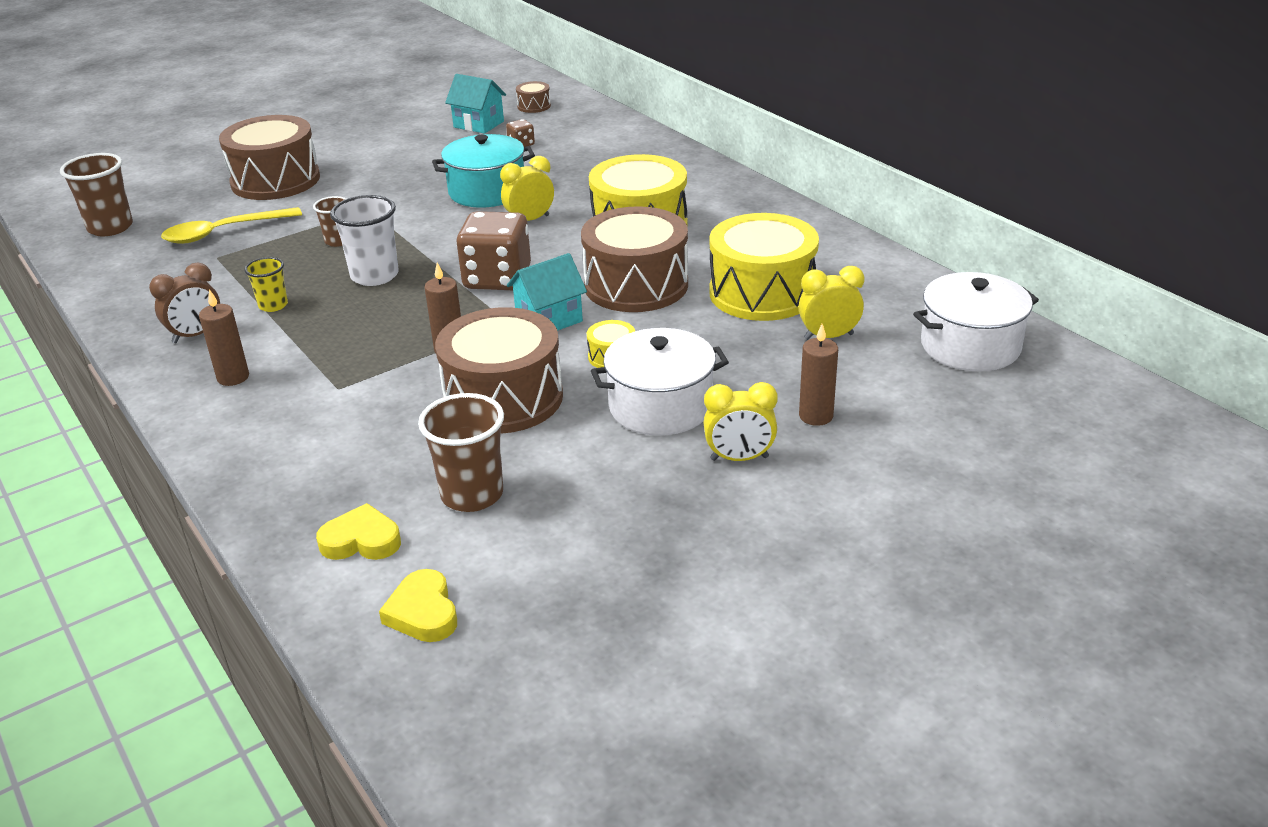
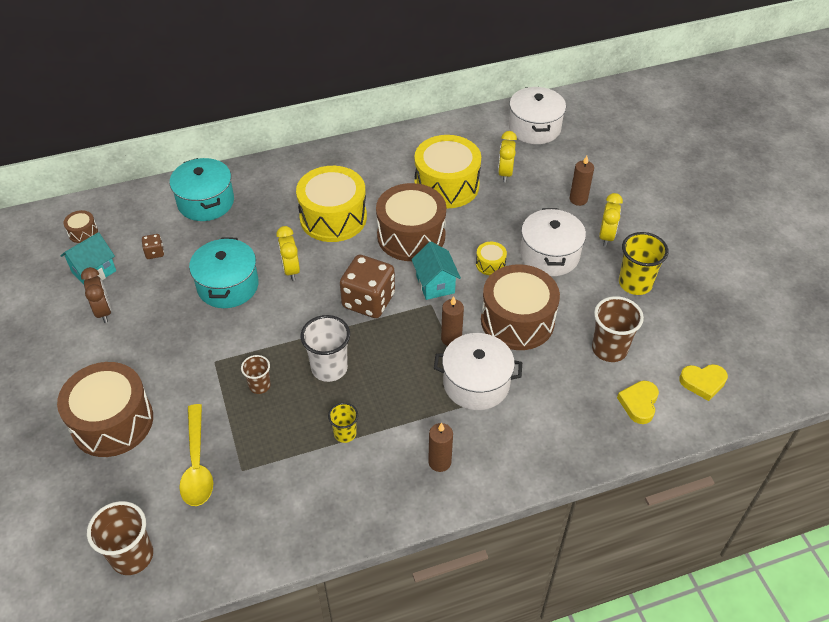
camera: 75 degrees left, 15 degrees up
(196, 335) = (368, 485): brown clock -> brown clock (103, 311)
(372, 383) = (476, 383): none -> white pot
(619, 150) = (206, 202): none -> turquoise pot
(637, 505) = (635, 283): none -> yellow cup

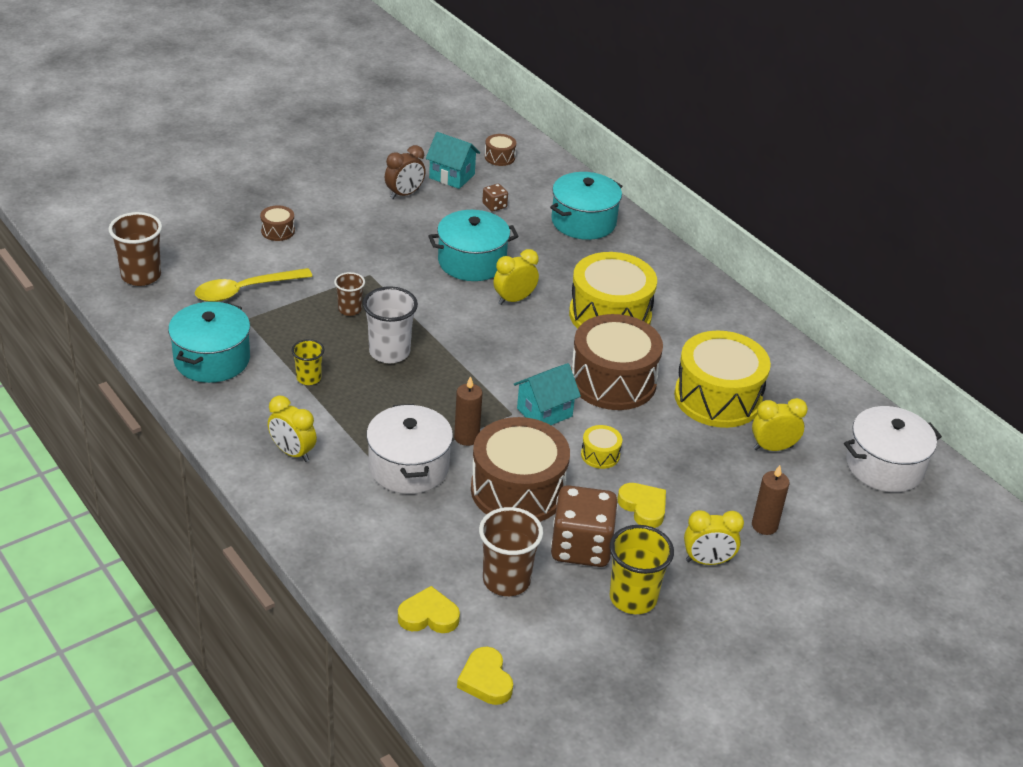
camera: 70 degrees right, 10 degrees down
(112, 422) = (278, 231): brown drum -> brown drum, size x0.42
(292, 507) = (212, 359): none -> turquoise pot
(368, 301) = (495, 364): brown dice -> brown dice (581, 547)
(439, 462) = (292, 452): brown candle -> yellow clock
(549, 255) = (643, 507): white pot -> yellow heart

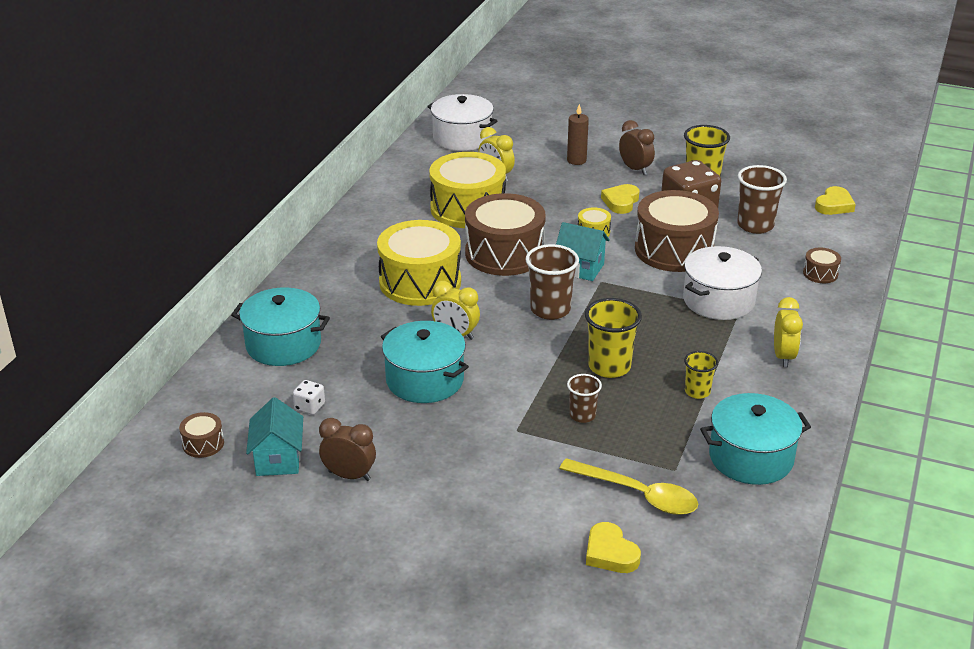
camera: 120 degrees left, 5 degrees down
(141, 276) = (709, 583): brown cup -> brown cup (550, 310)
(278, 231) = (517, 530): brown drum -> brown drum (820, 273)
(389, 352) = (609, 367): white cup -> yellow cup
(428, 616) = (824, 240): yellow heart -> yellow heart (610, 553)
(466, 437) = (654, 289): brown candle -> none
(494, 206) = (310, 407): brown dice -> white dice
(707, 561) = (635, 169): yellow clock -> brown clock

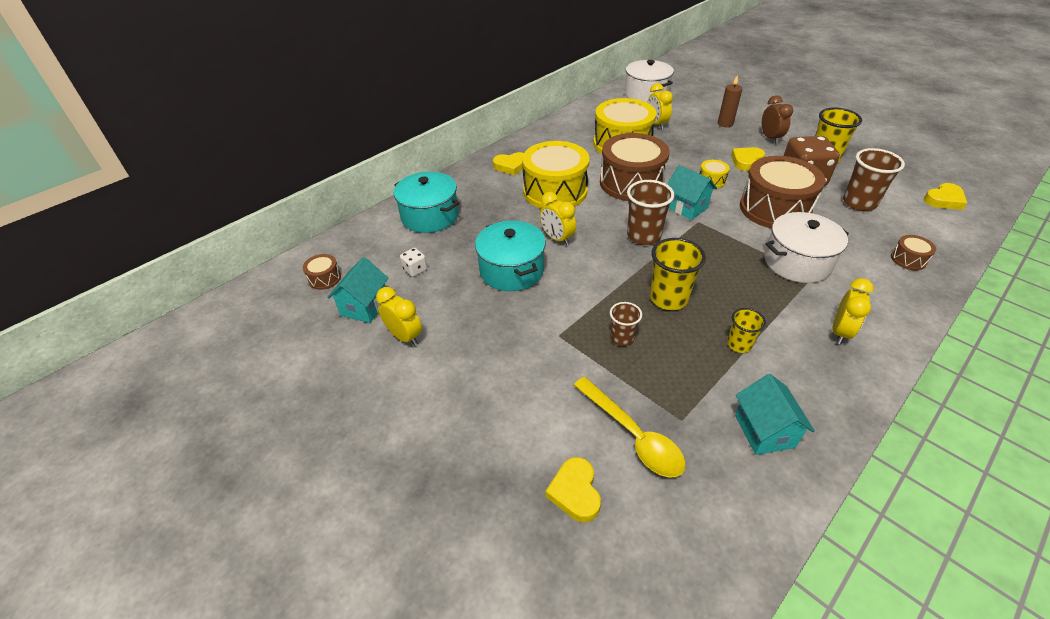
camera: 25 degrees right, 10 degrees up
(346, 263) = (511, 166): none -> yellow heart
(349, 475) = (405, 336): brown clock -> yellow clock
(751, 457) = (764, 431): turquoise pot -> turquoise house

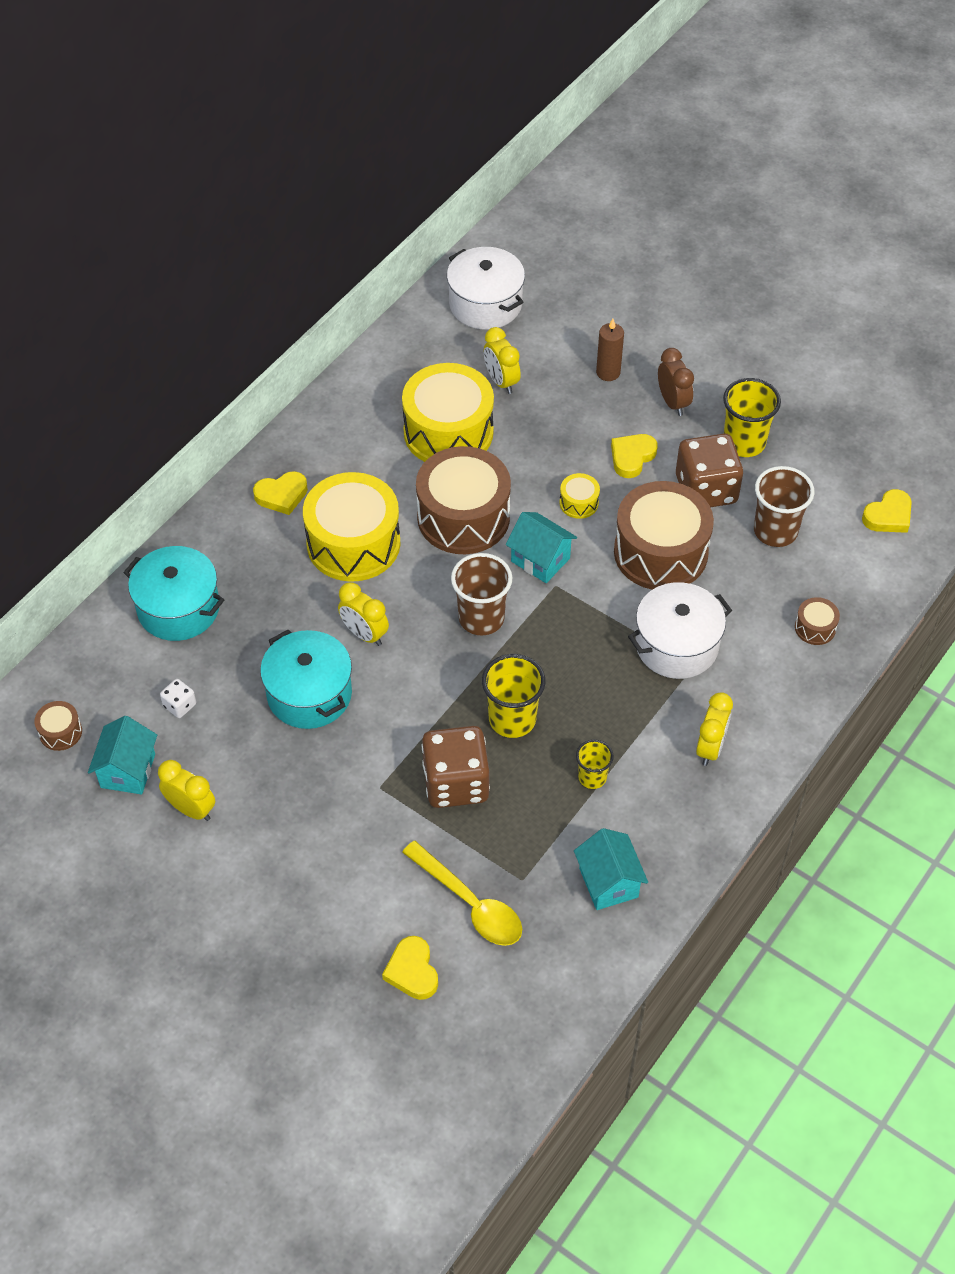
camera: 10 degrees left, 10 degrees up
(622, 338) = (456, 783): brown cup -> brown dice

